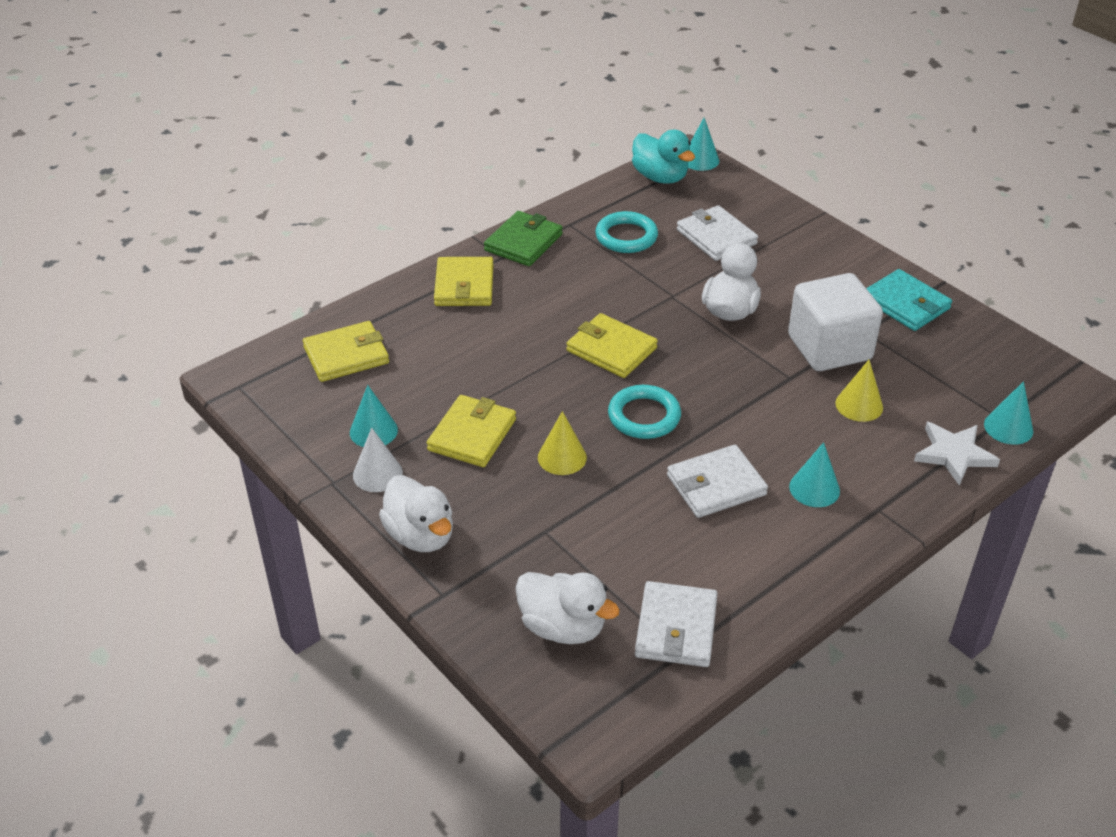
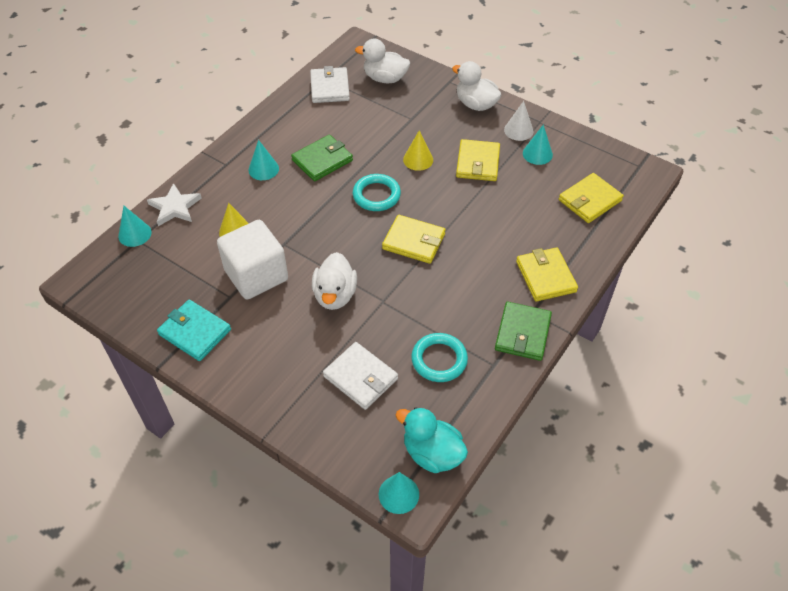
camera: 165 degrees right, 10 degrees up
(716, 485) = (322, 160): white wallet -> green wallet

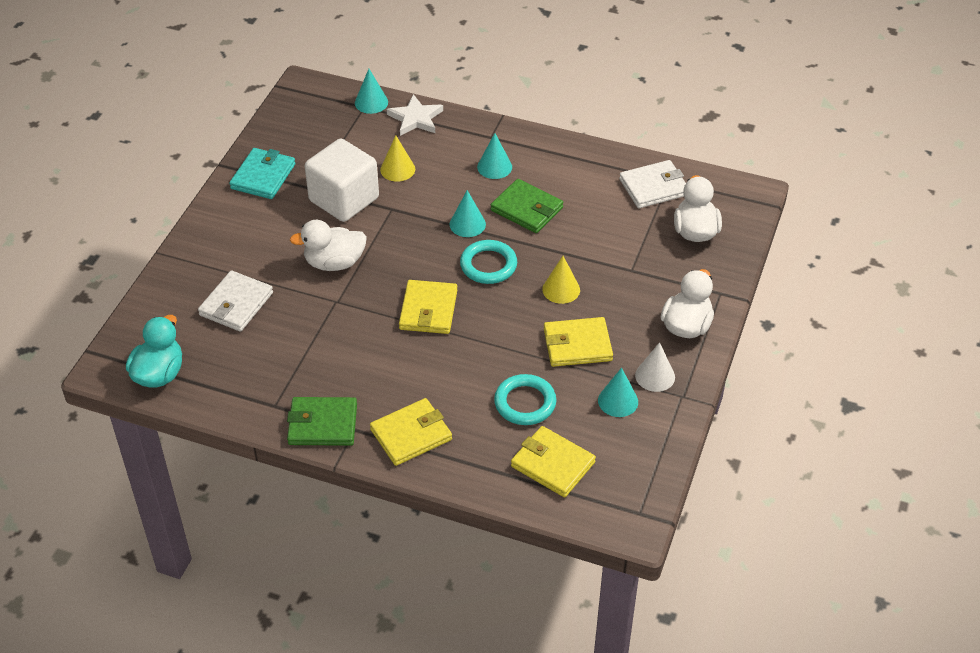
camera: 75 degrees right, 5 degrees down
(398, 494) = (112, 357): turquoise cone -> turquoise cone (467, 224)
(439, 360) = (271, 360): turquoise ring -> turquoise ring (525, 403)

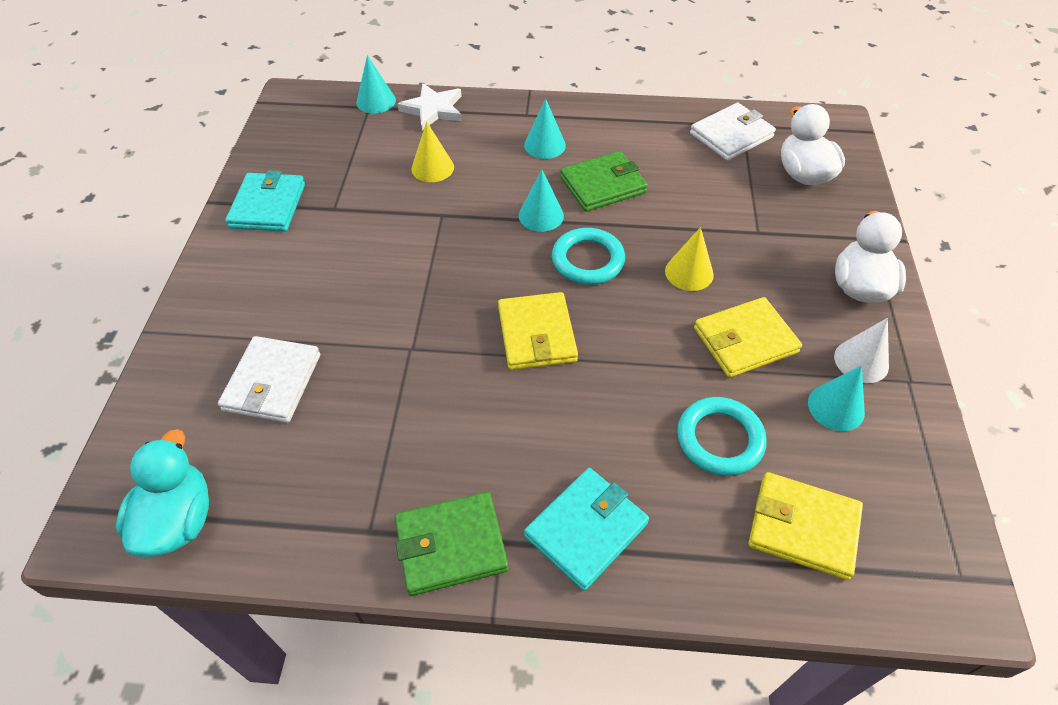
camera: 15 degrees left, 5 degrees up
(334, 263) = (391, 297): white duck -> none
(344, 199) = (379, 214): white cube -> none
(411, 434) = (586, 530): yellow wallet -> turquoise wallet
(527, 209) = (603, 185): green wallet -> green wallet turned 45 degrees counterclockwise

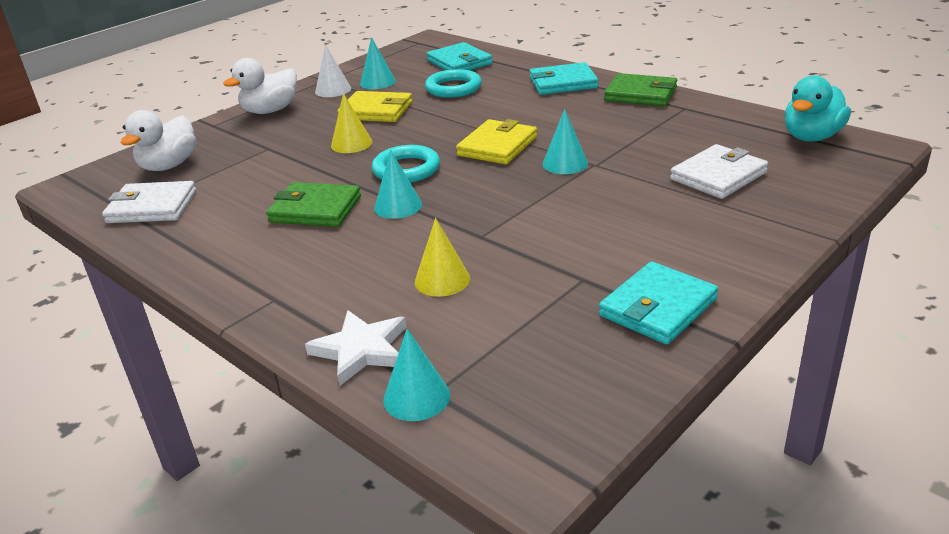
camera: 140 degrees left, 20 degrees down
(544, 145) = (308, 259): turquoise cone -> turquoise cone (565, 163)
(803, 527) = (459, 62): yellow wallet -> turquoise wallet

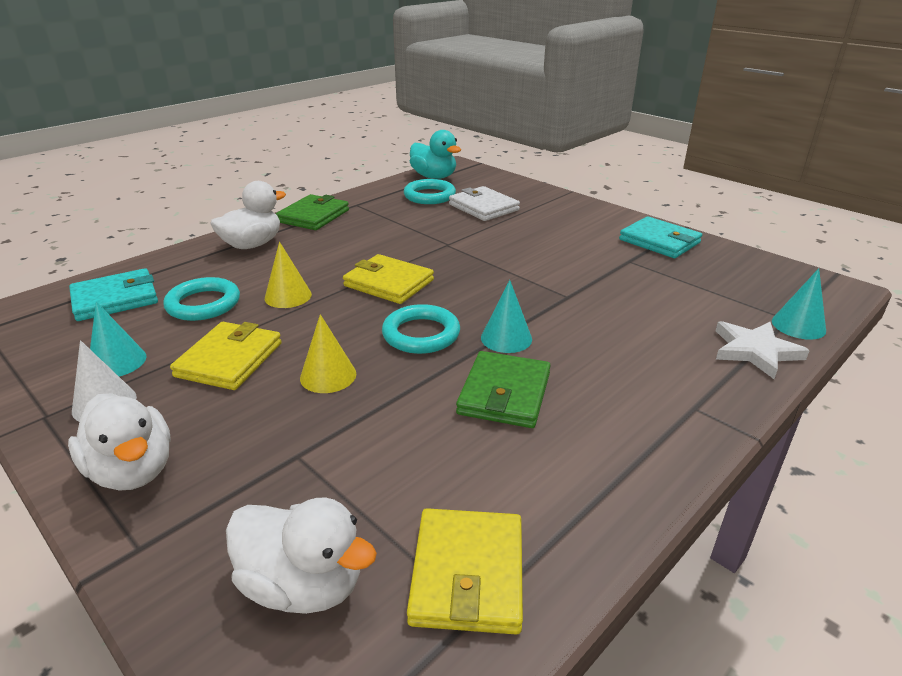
camera: 90 degrees left, 0 degrees up
(152, 207) = (467, 573): white wallet -> yellow wallet
(442, 280) = (641, 314): yellow cone -> yellow cone (288, 296)
(563, 83) = (252, 245): turquoise wallet -> white duck
(565, 163) = (441, 255): turquoise cone -> none
(737, 141) = (429, 196): none -> turquoise ring

